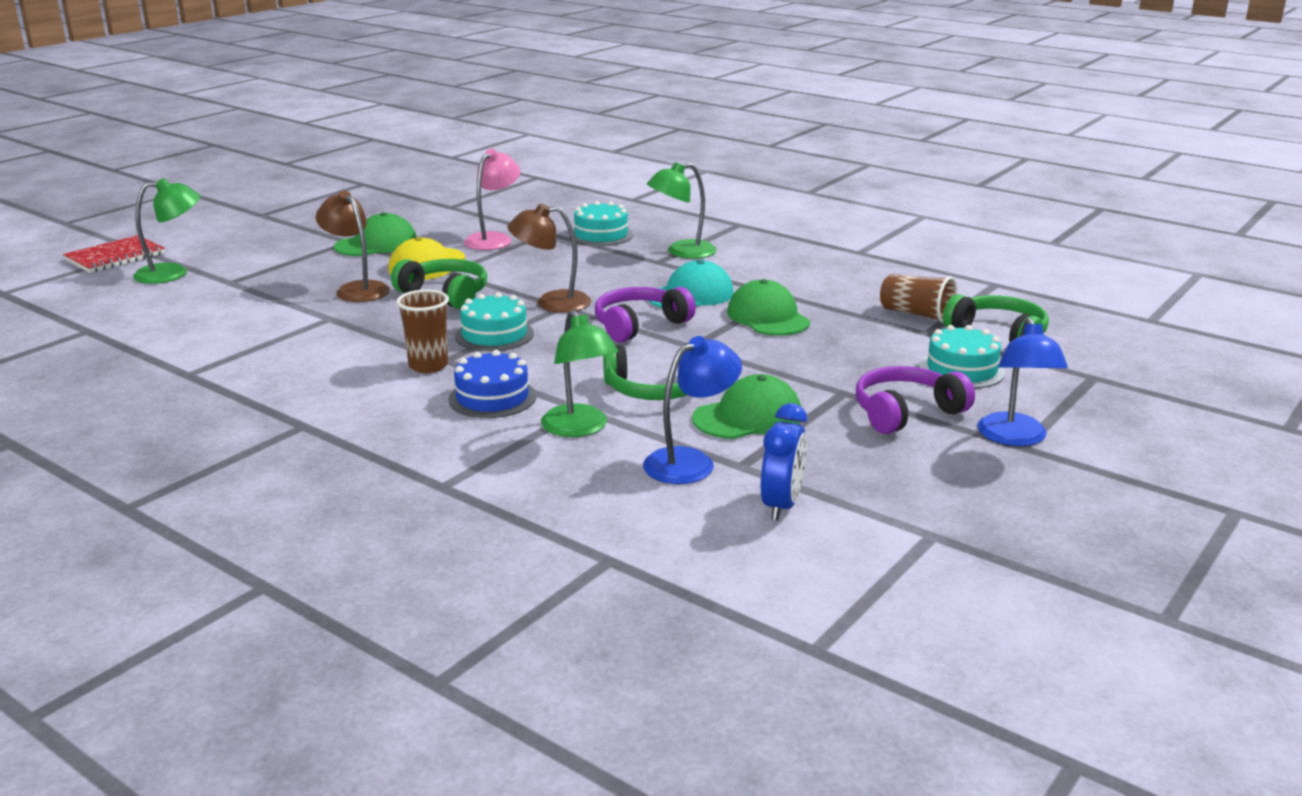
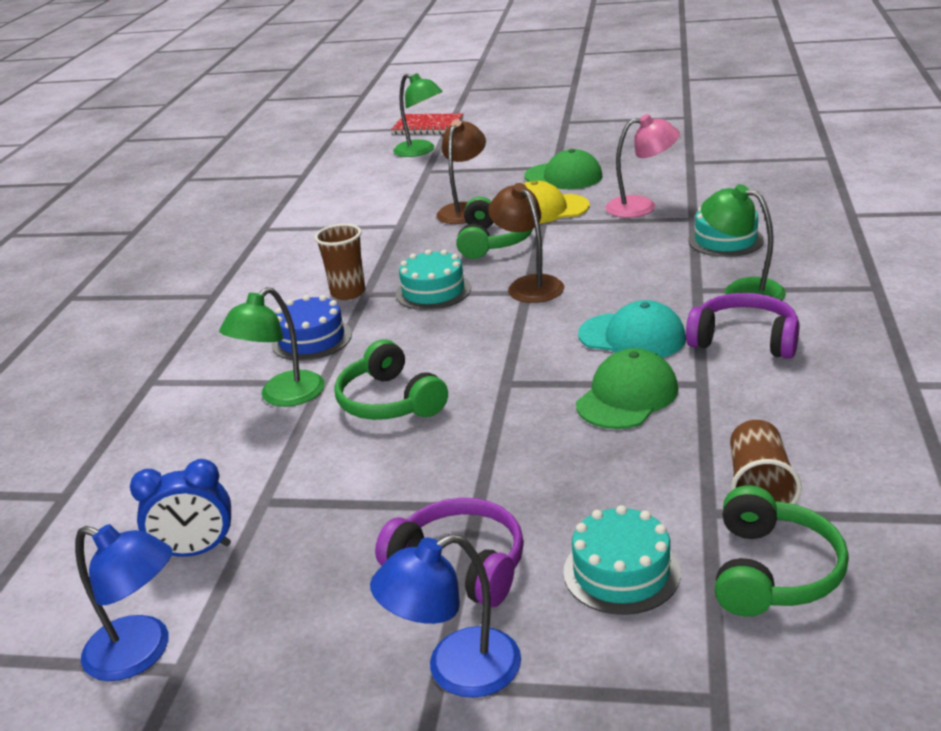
camera: 65 degrees right, 5 degrees up
(639, 325) = (525, 341): purple headphones -> purple headphones (744, 340)
(690, 462) = (254, 472): blue lamp -> blue lamp (141, 653)
(748, 417) = (369, 469): green cap -> none

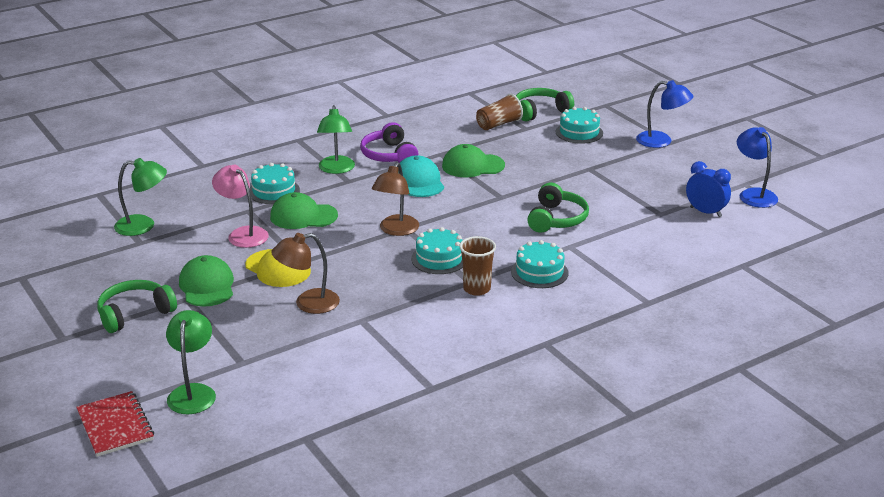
camera: 135 degrees left, 0 degrees up
(283, 396) = (596, 250): green lamp -> green lamp (143, 225)
(311, 339) = (539, 272): blue cake -> turquoise cake
(460, 565) = (622, 159): purple headphones -> none
(493, 241) = (349, 268): green headphones -> green headphones (135, 314)
(638, 243) = (303, 216): none -> green cap

